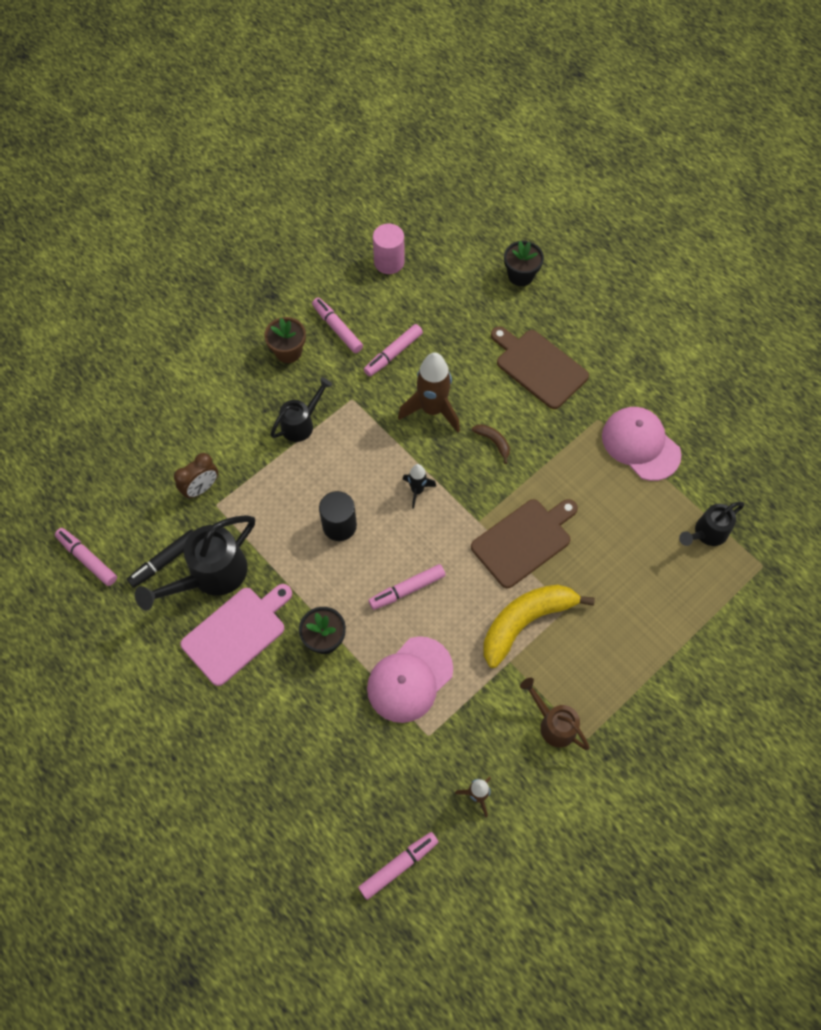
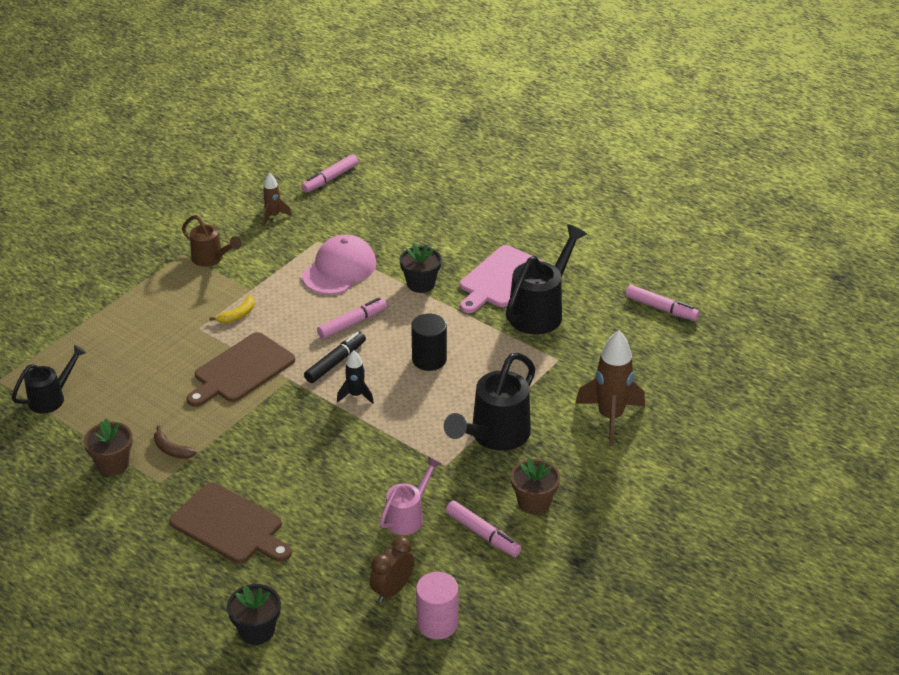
camera: 170 degrees right, 25 degrees down
(164, 561) = (588, 315): black marker -> black marker (336, 362)
(201, 488) = (578, 370): brown clock -> brown clock (392, 590)
(301, 424) = (495, 435): black watering can -> black watering can, size x1.65
(393, 354) = (408, 516): pink marker -> pink watering can
(432, 410) = (351, 467): brown rocket -> brown rocket (610, 417)
(493, 442) = (279, 446): brown banana -> brown banana (172, 450)
(525, 622) = (237, 315): yellow banana -> yellow banana, size x0.44
(640, 445) = (113, 464): pink cap -> brown flower pot

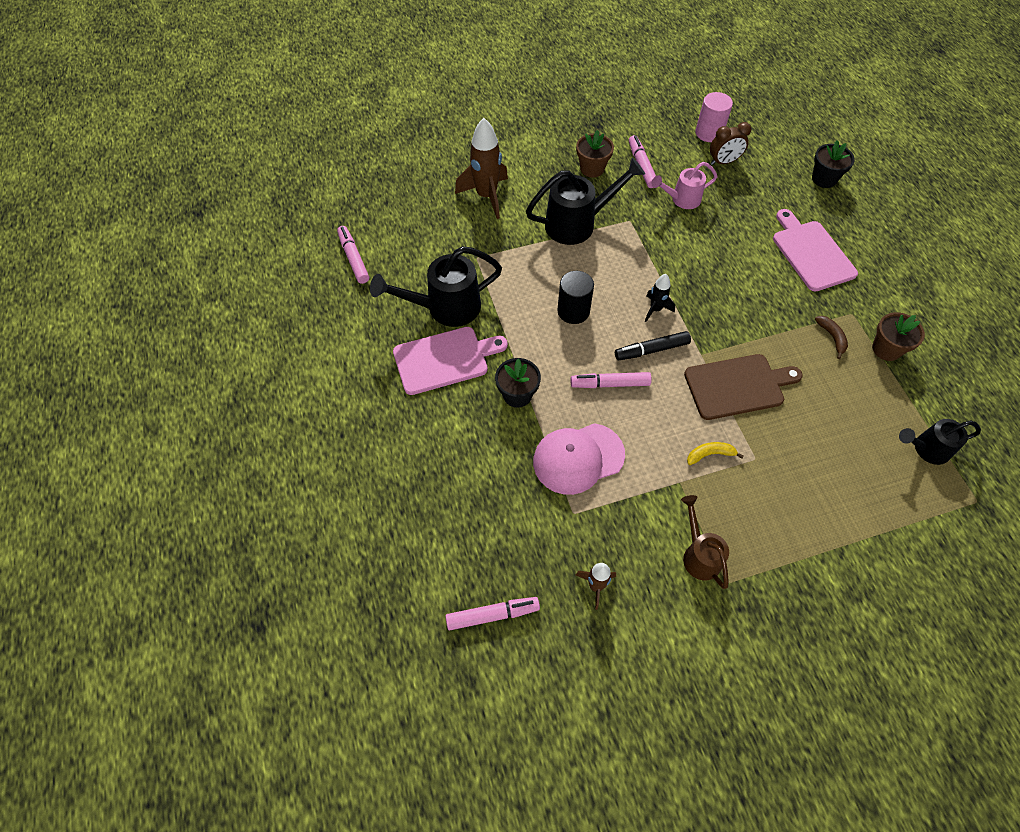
camera: 145 degrees left, 20 degrees up
(230, 525) = (811, 253): brown cutting board -> pink cutting board

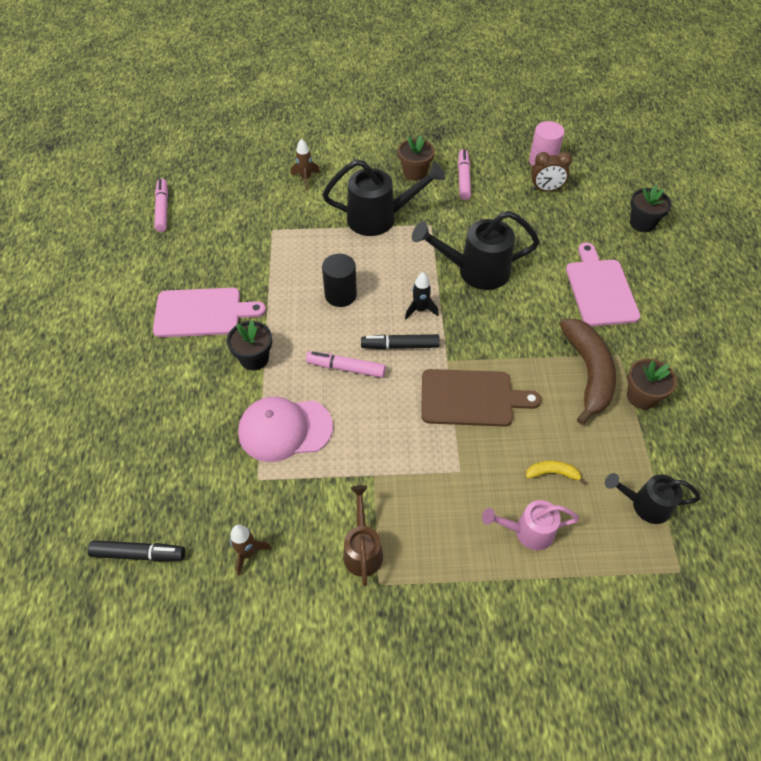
camera: 15 degrees right, 5 degrees down
(445, 308) = (224, 268): black watering can -> black watering can (475, 271)
(486, 196) = (305, 179): brown rocket -> brown rocket, size x0.53
(492, 615) = (139, 554): pink marker -> black marker
(681, 199) = (489, 215): pink watering can -> pink watering can (528, 531)
(710, 454) = (415, 456): yellow banana -> yellow banana (552, 473)
(832, 337) = (588, 373): brown banana -> brown banana, size x2.28

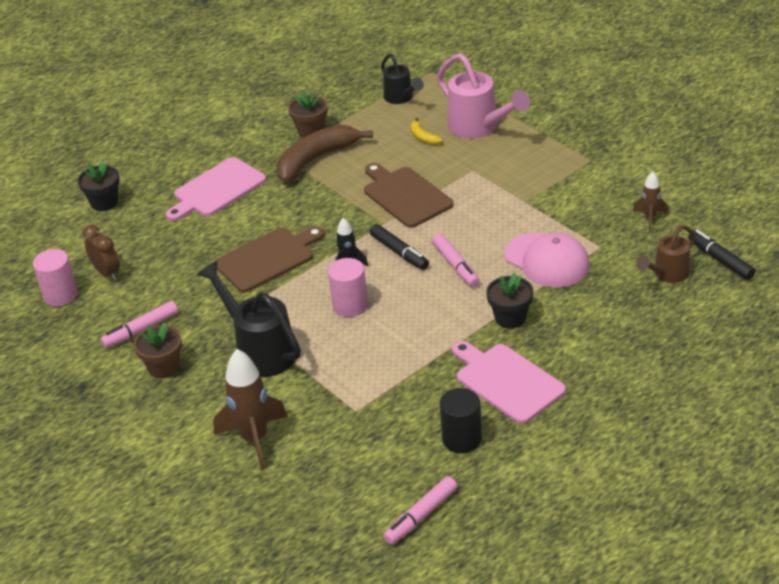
camera: 125 degrees left, 15 degrees down
(305, 179) = (254, 439): brown rocket -> brown rocket, size x1.87
(340, 295) = (385, 315): black cylinder -> black cylinder (462, 439)
(362, 549) = (580, 177): brown watering can -> brown watering can (667, 274)
(372, 283) = (350, 305): none -> pink cylinder
(475, 271) = (267, 258): black watering can -> brown cutting board
(528, 531) = (479, 127): pink watering can -> pink watering can, size x1.65

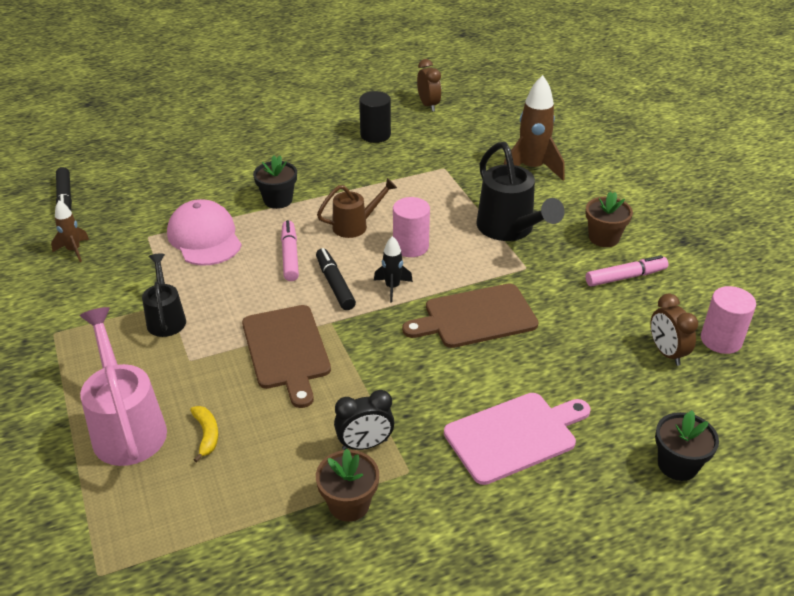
camera: 165 degrees left, 0 degrees up
(316, 159) = (365, 445): brown banana -> black clock
(401, 98) = (183, 528): black watering can -> black watering can (166, 318)
(421, 516) = (428, 105): pink marker -> brown clock
(506, 381) = (317, 159): pink cutting board -> none
(667, 274) = (119, 199): brown watering can -> brown watering can (355, 225)

